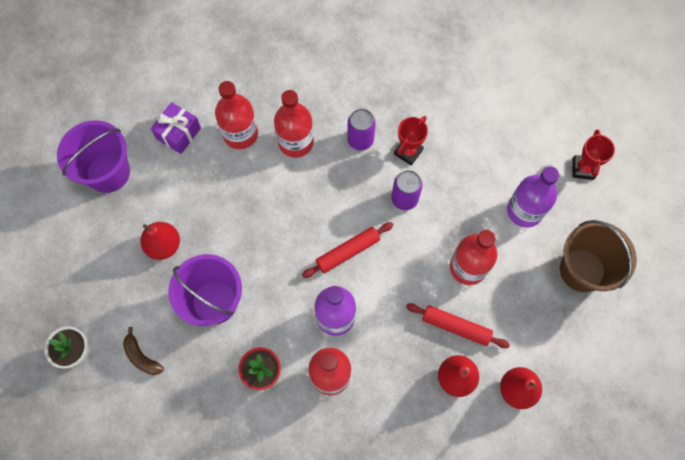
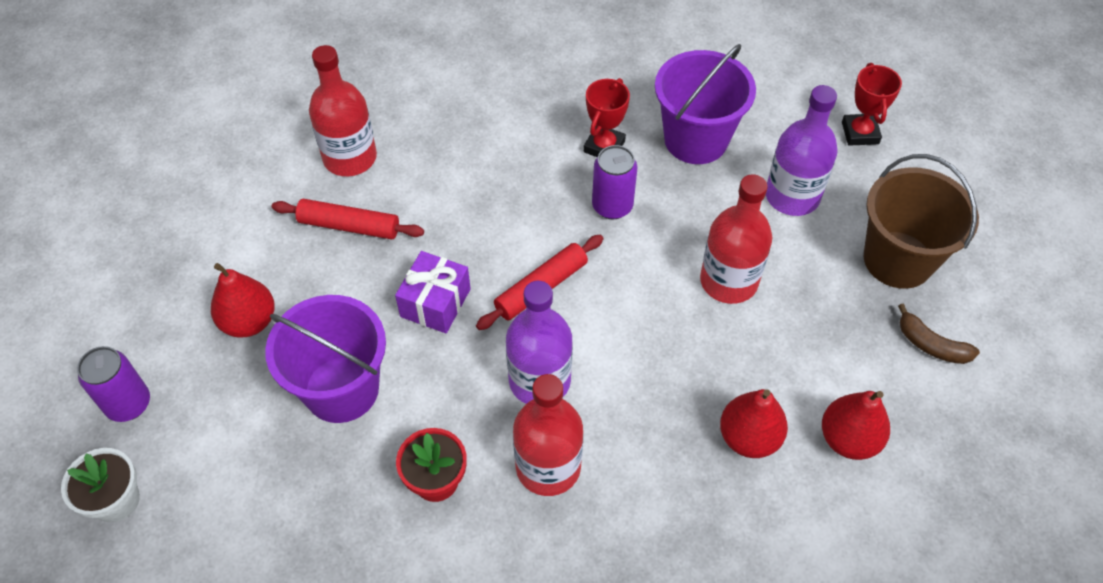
camera: 10 degrees left, 15 degrees down
(108, 172) = (149, 235): purple bucket -> purple bucket (695, 139)
(142, 356) = (230, 490): brown banana -> brown banana (931, 345)
(178, 133) = (255, 170): purple gift -> purple gift (435, 303)
(296, 142) = (435, 157): red bottle -> none
(360, 140) = (531, 141): purple can -> purple can (128, 404)
(456, 327) = (731, 365): red rolling pin -> red rolling pin (349, 226)

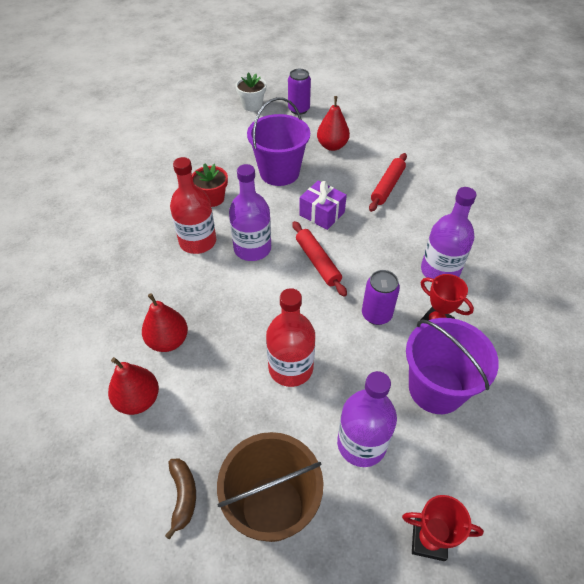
camera: 105 degrees right, 5 degrees down
(350, 158) = (442, 192): red bottle -> none
(514, 149) = (440, 271): none -> purple bottle
(931, 345) = (183, 496): brown banana -> brown banana turned 120 degrees clockwise

